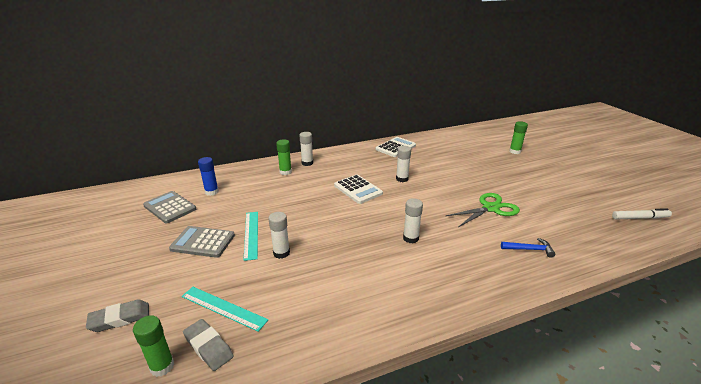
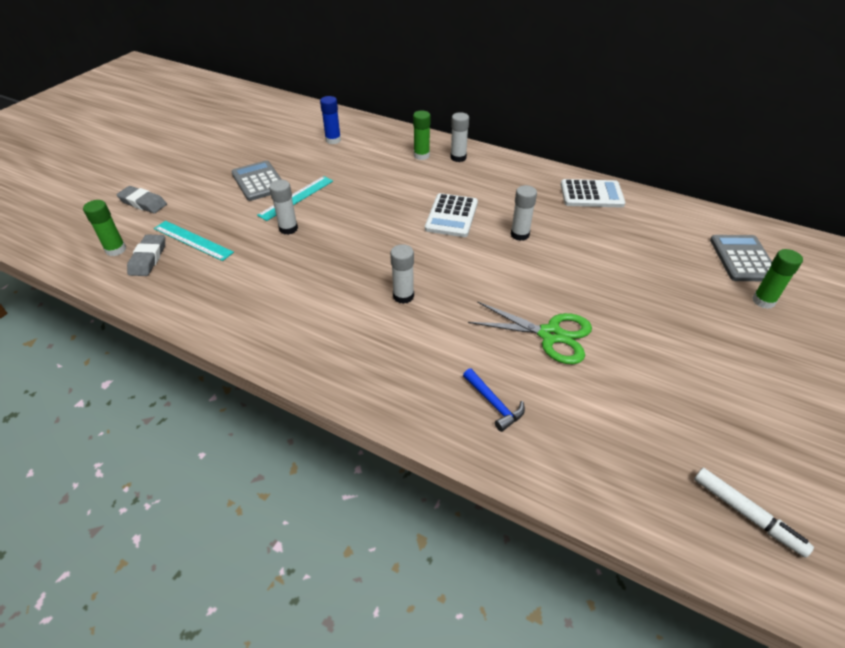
camera: 50 degrees right, 15 degrees up
(170, 207) = (285, 137): grey calculator -> grey calculator (743, 259)
(223, 308) = (193, 240): turquoise ruler -> turquoise ruler turned 45 degrees counterclockwise

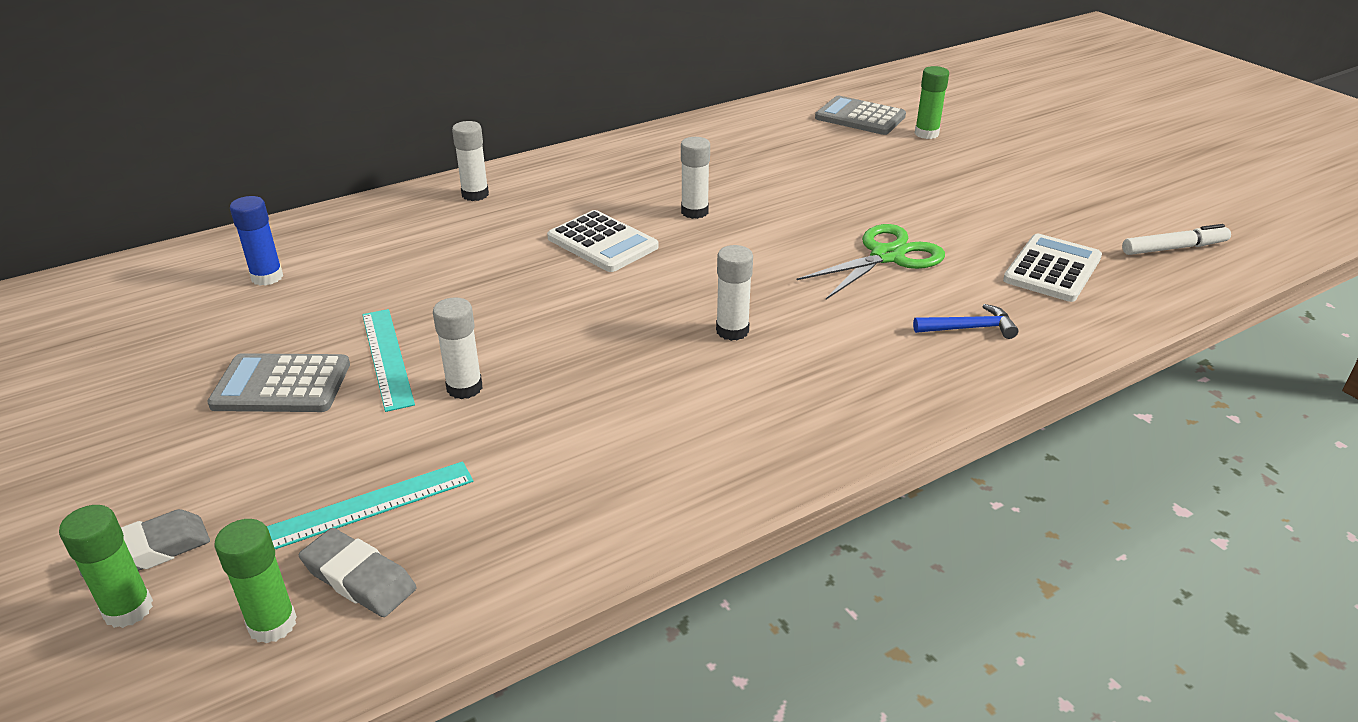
camera: 60 degrees left, 10 degrees down
(421, 155) = (429, 218): green glue stick -> green glue stick (128, 609)
(591, 194) = (669, 144): white calculator -> white calculator (1052, 269)

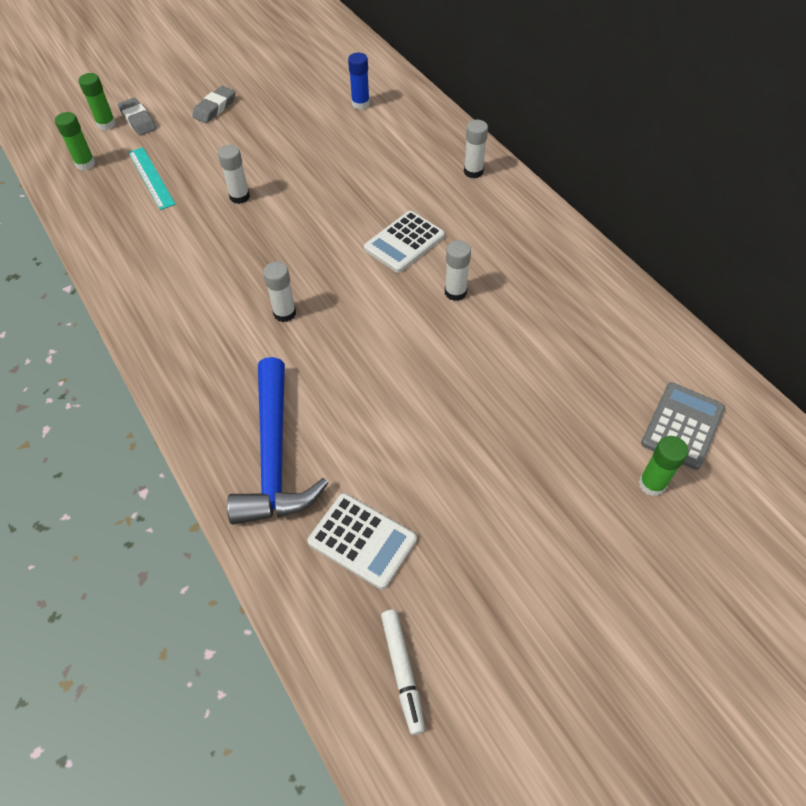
camera: 90 degrees right, 20 degrees up
(281, 385) = (252, 131): grey calculator -> none
(359, 578) = (104, 183): grey eraser -> grey eraser (215, 108)
(387, 357) = (272, 163): turquoise ruler -> none
(887, 256) = (385, 415): green scissors -> none
(969, 328) = (274, 456): blue hammer -> blue hammer, size x2.33

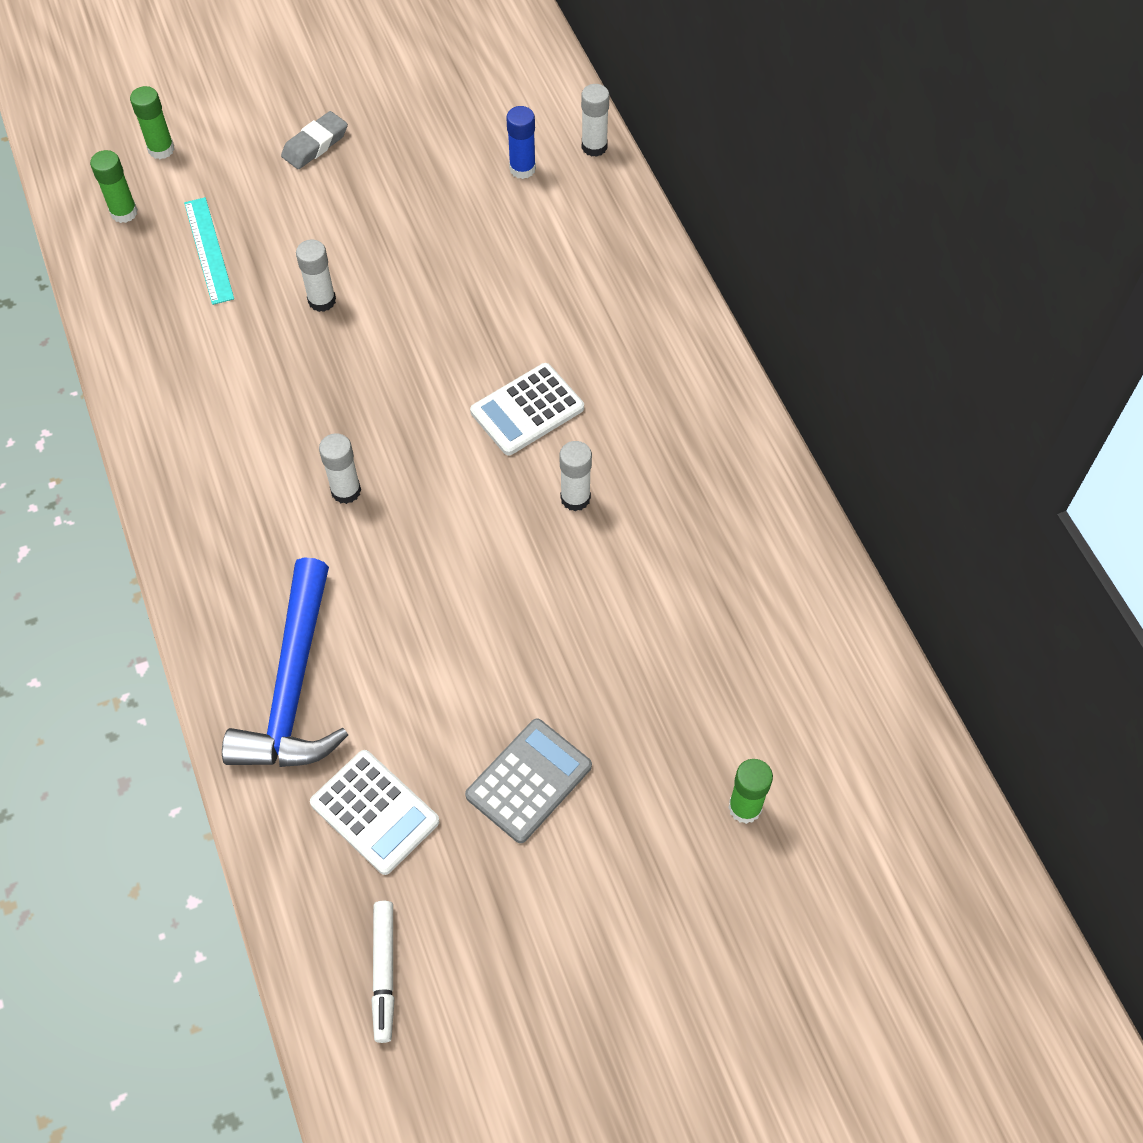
camera: 10 degrees right, 5 degrees up
(138, 120) = (206, 149): grey eraser -> none
(473, 172) = (652, 311): white glue stick -> white glue stick (594, 147)
(682, 426) = (810, 739): grey calculator -> grey calculator (529, 781)

